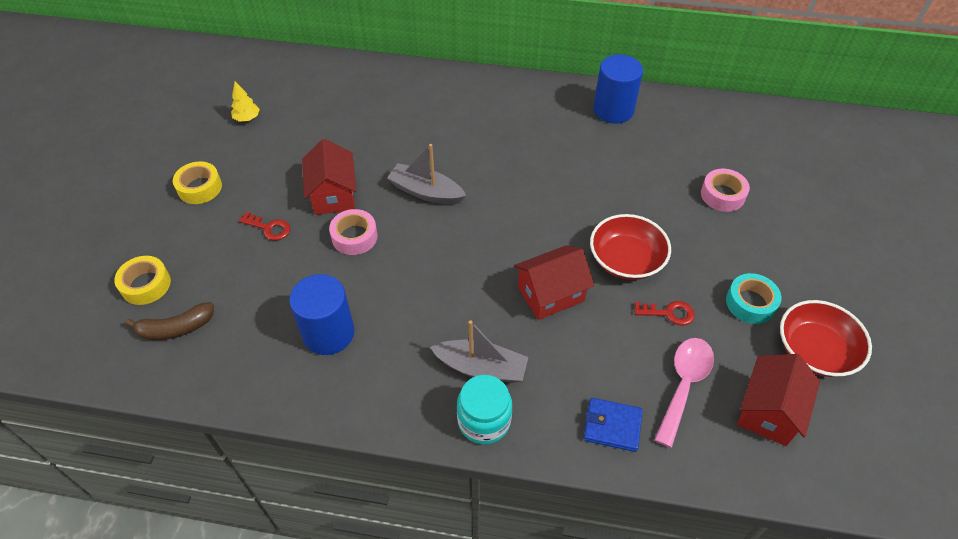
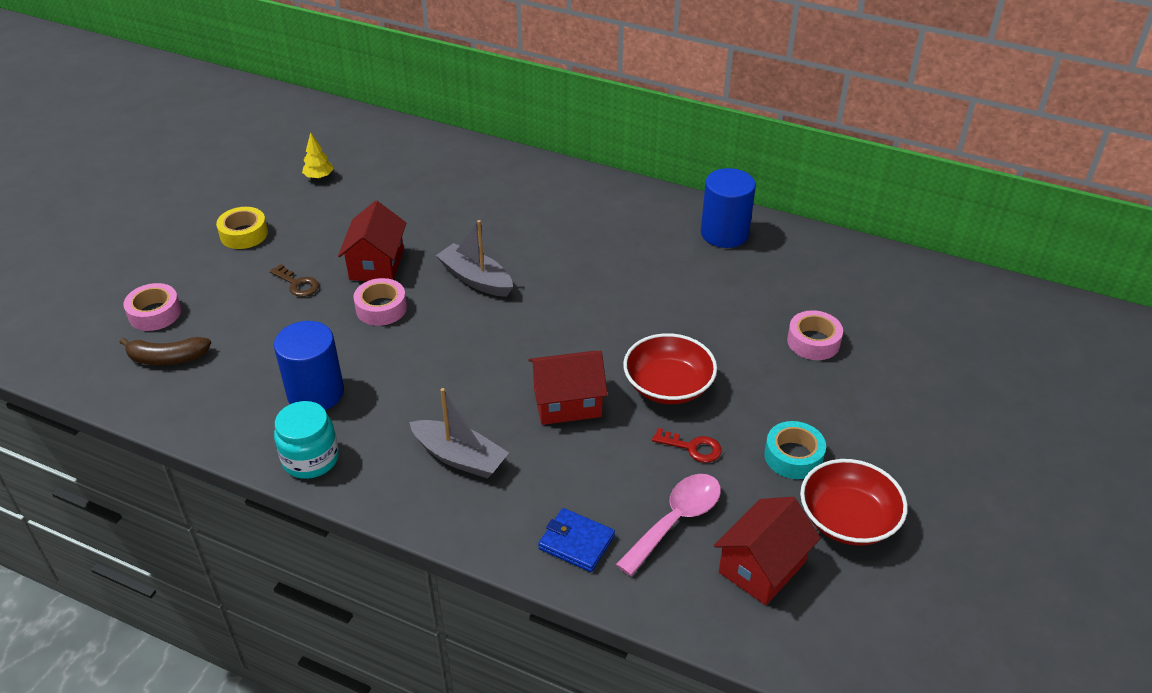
camera: 15 degrees right, 10 degrees down
(146, 285) = (155, 313): yellow tape -> pink tape
(269, 228) = (297, 284): red key -> brown key
(484, 421) = (440, 507): turquoise jar -> turquoise jar (310, 459)

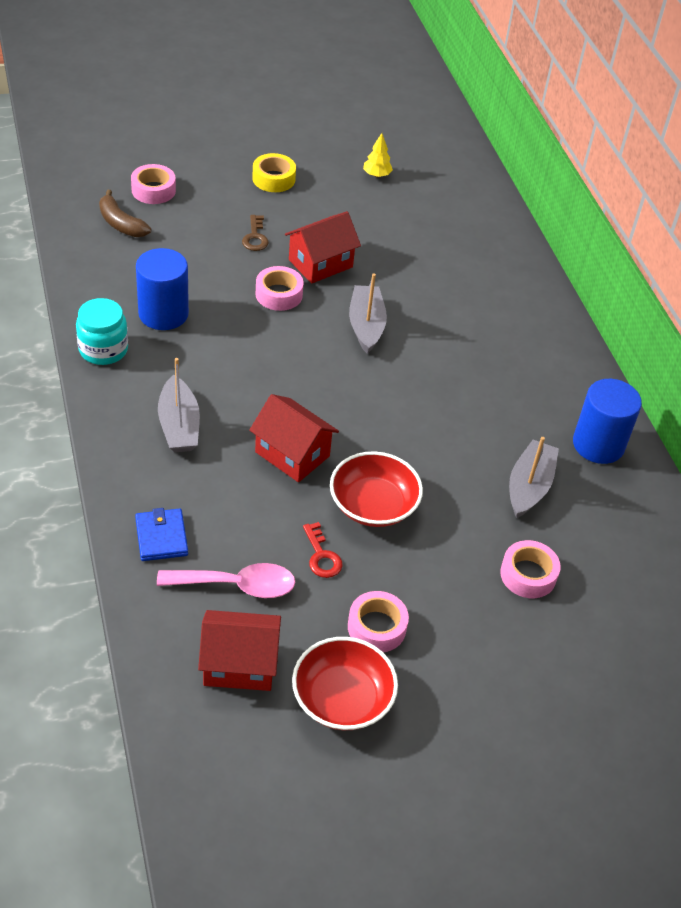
camera: 45 degrees right, 5 degrees up
(730, 291) = (529, 486): none -> grey boat
(793, 456) = (376, 627): turquoise tape -> pink tape

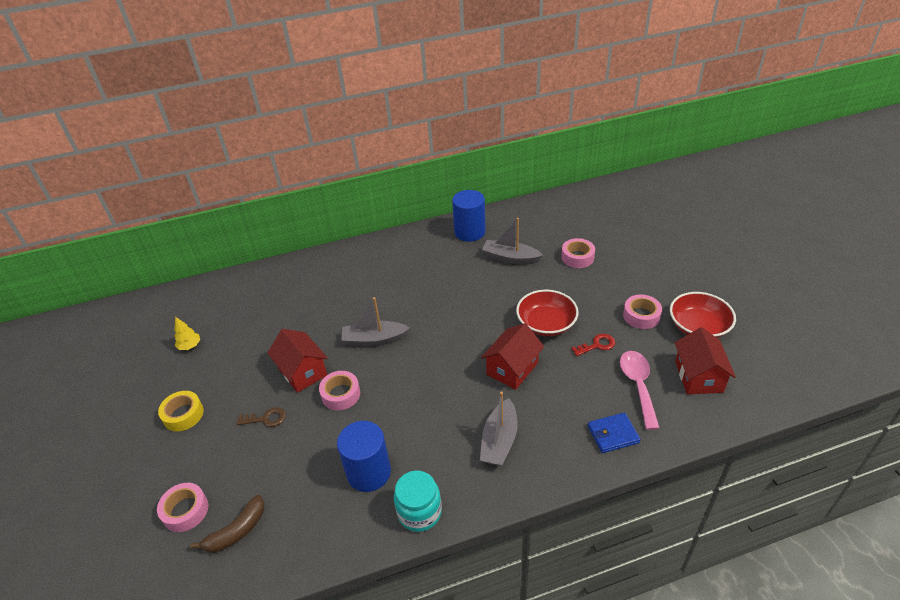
camera: 85 degrees left, 5 degrees down
(179, 425) = (499, 440): grey boat -> grey boat turned 120 degrees clockwise

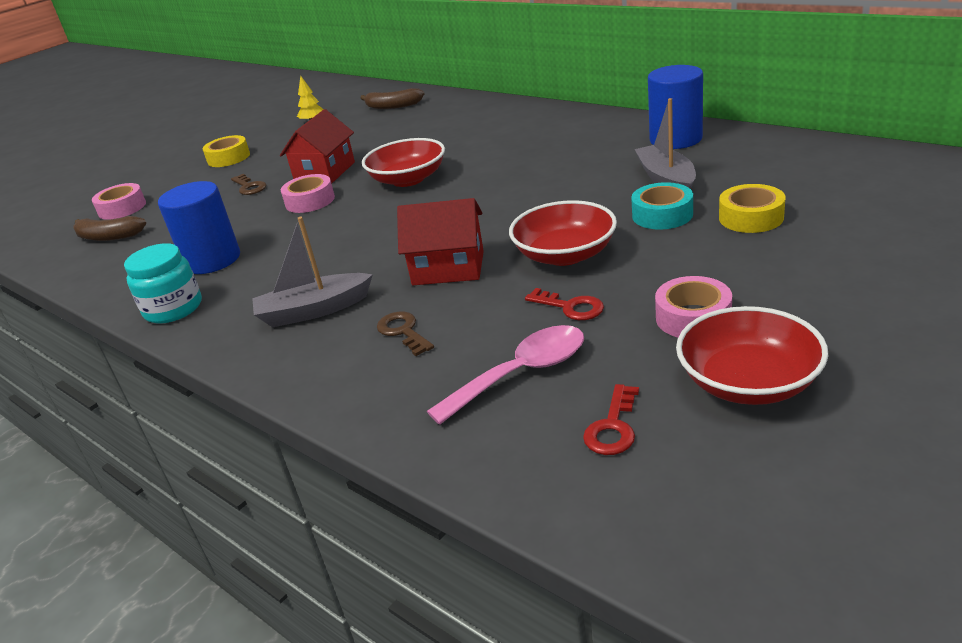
camera: 60 degrees right, 10 degrees down
(235, 299) = (393, 106): none -> brown banana
(374, 339) = (408, 179): grey boat -> red bowl
(544, 277) = (662, 215): none -> turquoise tape
(561, 411) = (403, 331): none -> brown key
(577, 257) = (751, 217): pink tape -> yellow tape
(613, 434) = (394, 389): blue wallet -> none
(698, 376) = (613, 427): red house -> red key

